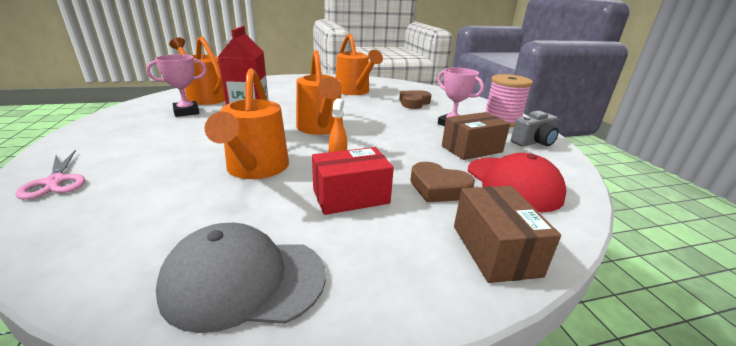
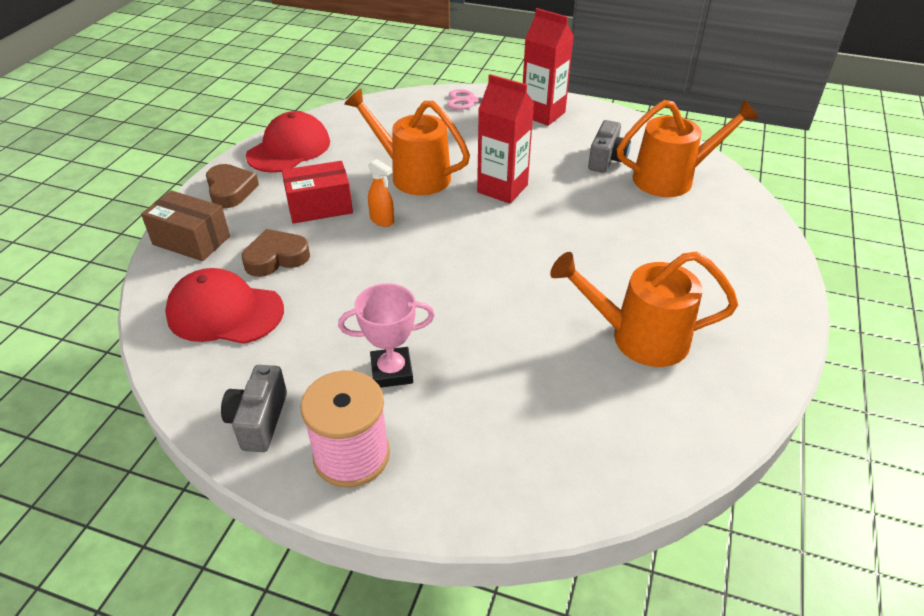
camera: 125 degrees right, 15 degrees up
(100, 141) = (543, 114): none -> red carton
(186, 112) = (606, 159): pink trophy -> grey camera
(244, 280) = (289, 149): grey cap -> red cap
(321, 128) = (478, 238): orange watering can -> none
(351, 196) = (320, 207): red box -> red box turned 60 degrees clockwise
(414, 103) = (523, 388): brown heart -> brown heart (230, 190)
(471, 149) = (310, 335): brown box -> none

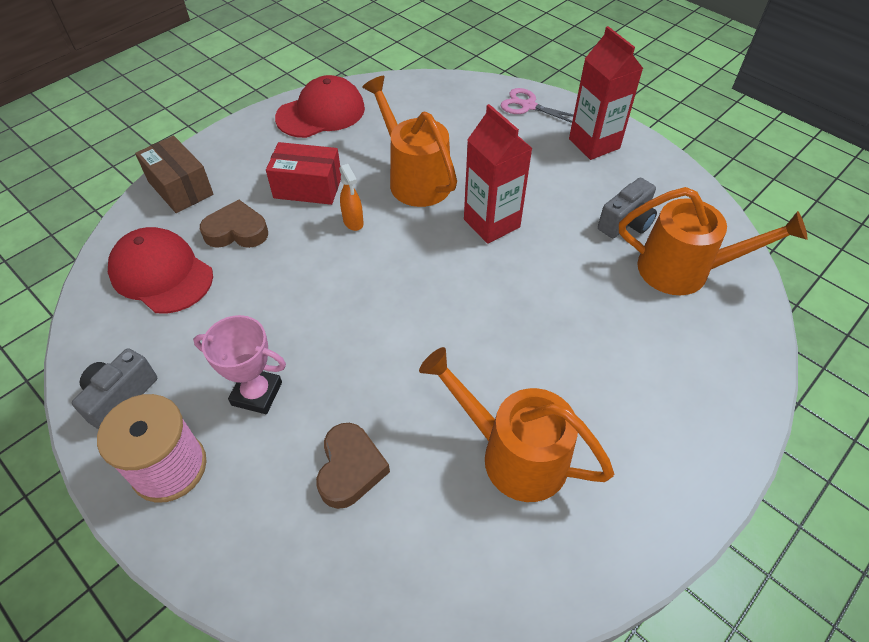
camera: 25 degrees right, 10 degrees up
(230, 190) = (244, 144): brown heart -> brown heart (350, 468)

